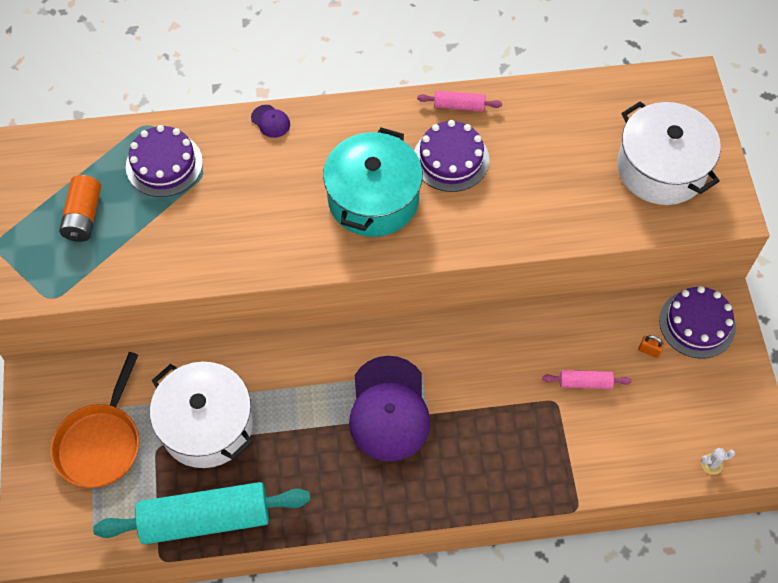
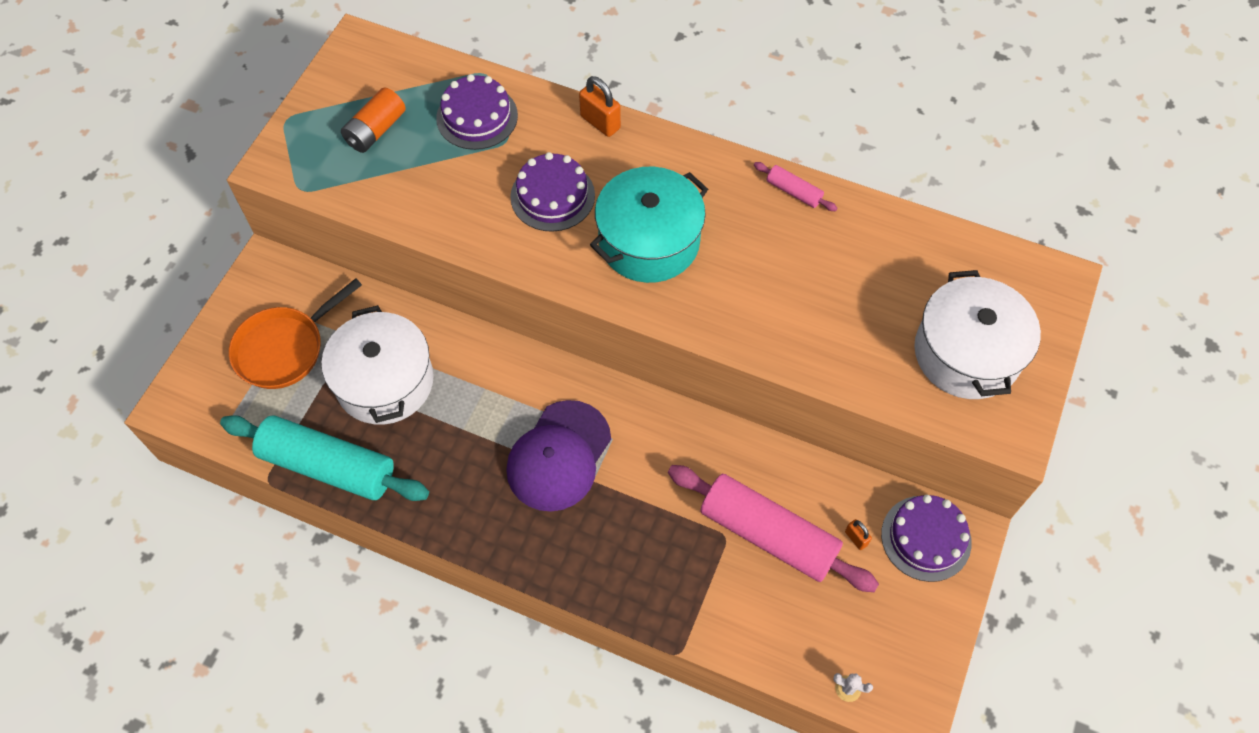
camera: 30 degrees right, 0 degrees up
(270, 121) = (600, 122): purple cap -> orange padlock
(451, 159) = (751, 239): purple cake -> purple cake (552, 196)
(585, 383) = (768, 534): pink rolling pin -> pink rolling pin, size x2.28

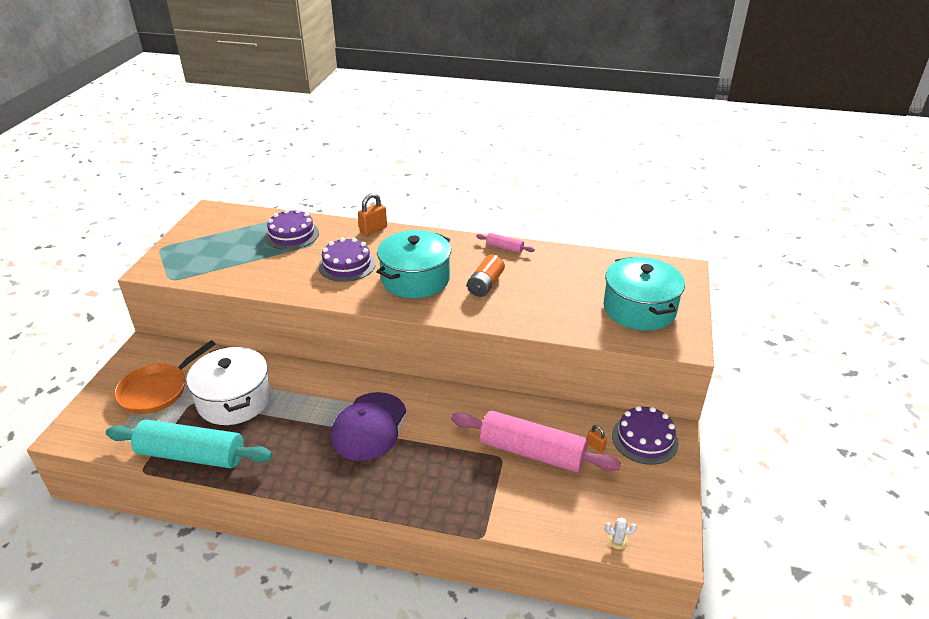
camera: 10 degrees left, 25 degrees down
(376, 130) = (223, 247): orange battery -> orange battery (485, 284)
(600, 122) = (373, 230): orange padlock -> orange padlock turned 75 degrees counterclockwise
(966, 353) = (639, 309): white pot -> turquoise pot

